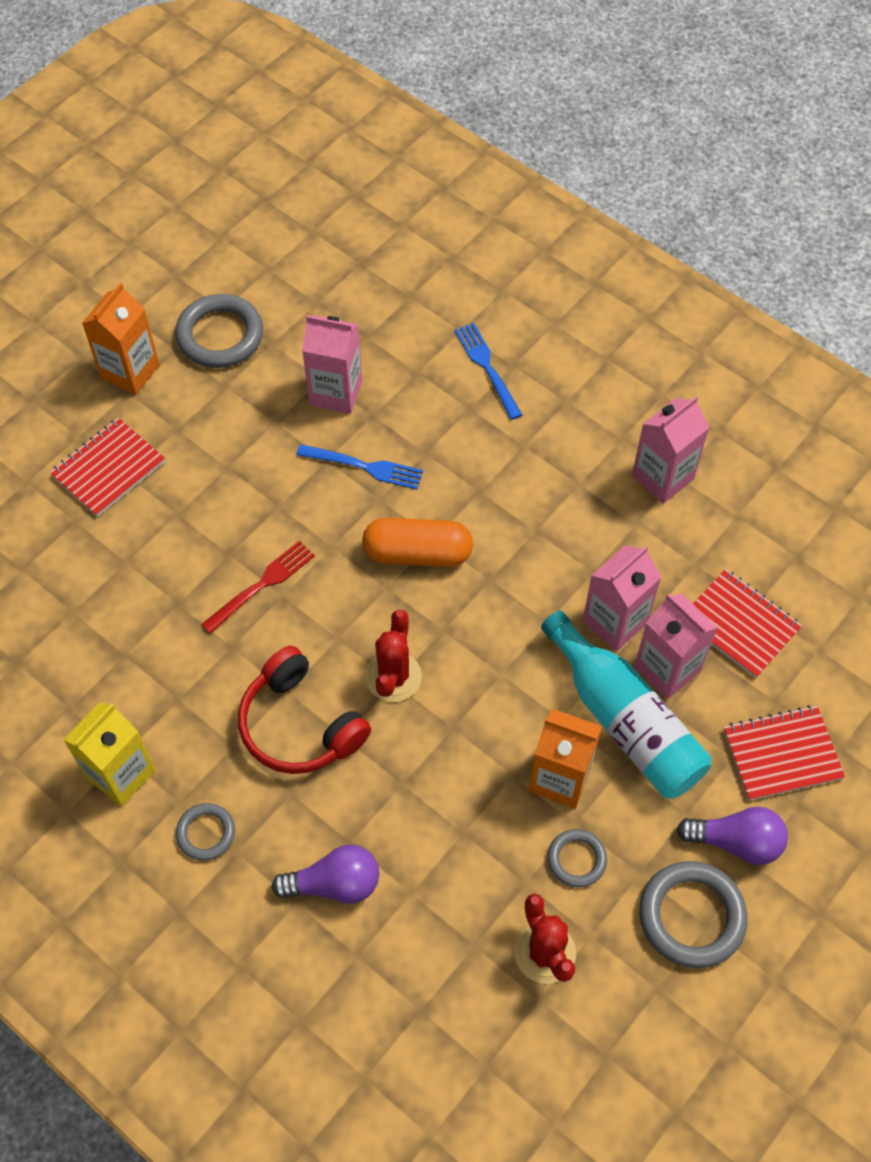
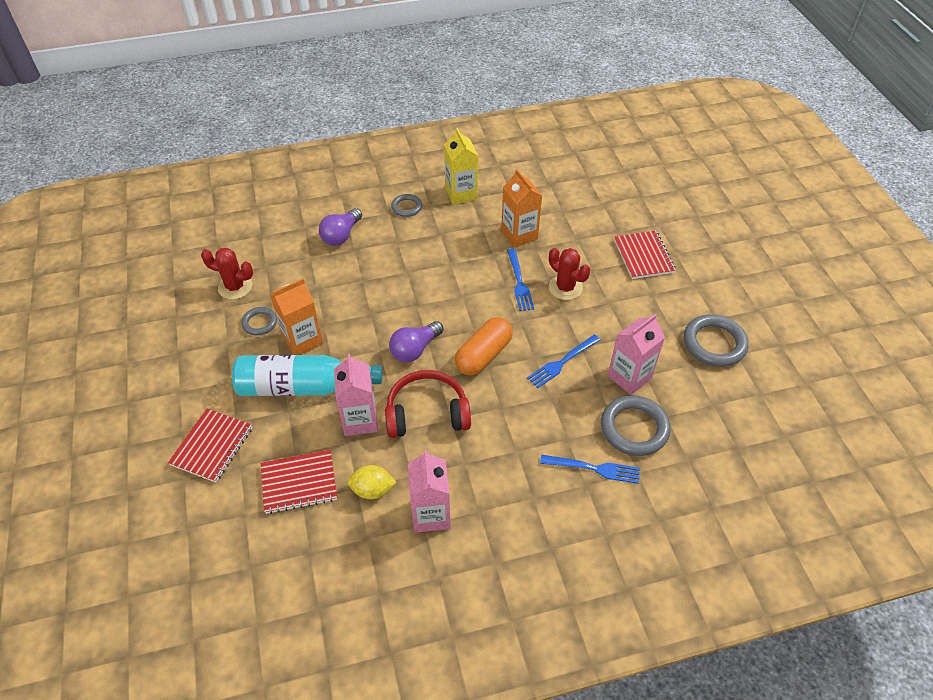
camera: 125 degrees right, 10 degrees down
(130, 371) = (710, 292): orange carton -> orange carton (519, 235)
(261, 585) = (519, 282): red fork -> blue fork
(299, 725) = (428, 260): red headphones -> red headphones (427, 413)
(393, 676) = (420, 306): red cactus -> red cactus (565, 287)
(667, 669) = (310, 426): pink carton -> none
(684, 548) = (372, 490): none -> yellow lemon
(691, 916) = (187, 349): grey ring -> grey ring (634, 428)
(736, 842) = (196, 392): purple light bulb -> purple light bulb (415, 349)

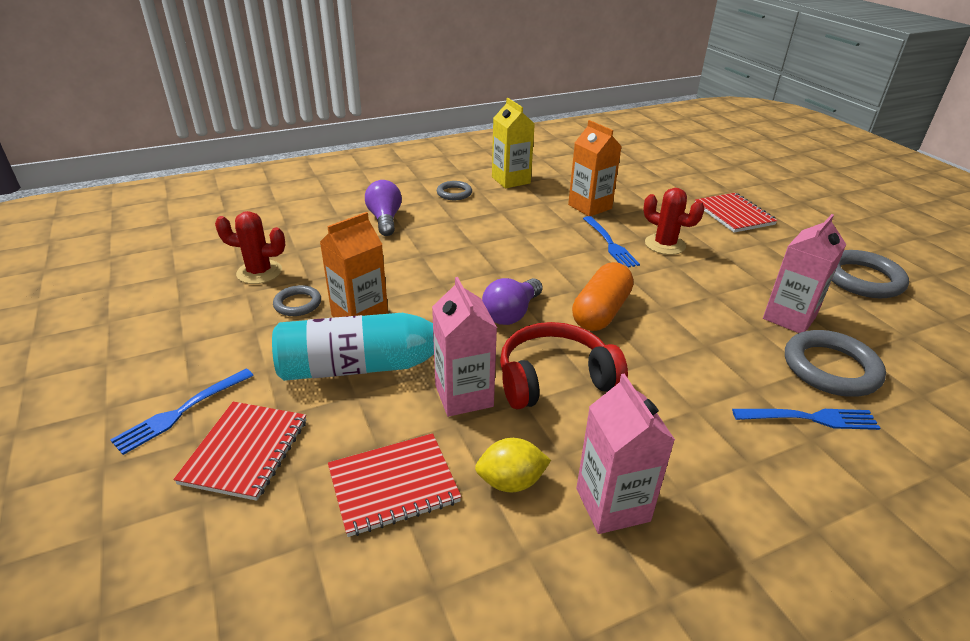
camera: 10 degrees left, 15 degrees down
(341, 235) = (385, 219): purple light bulb -> purple light bulb turned 150 degrees clockwise
(562, 362) = (701, 310): blue fork -> blue fork (181, 412)

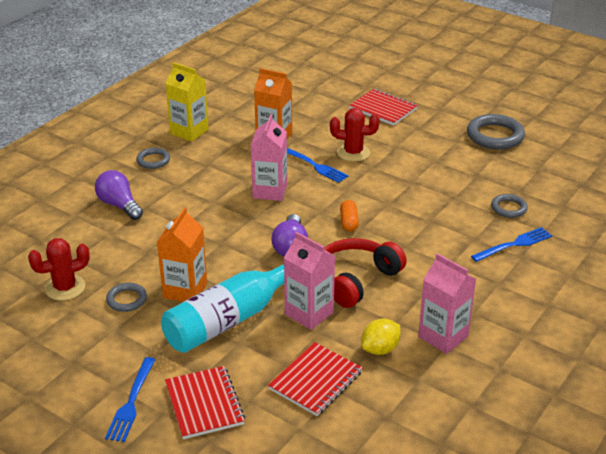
camera: 30 degrees left, 0 degrees up
(600, 311) = (348, 222): orange capsule -> orange capsule, size x0.55
(789, 317) = (467, 182): pink carton -> pink carton (270, 191)
(830, 368) = (508, 208): grey ring -> grey ring, size x0.57

